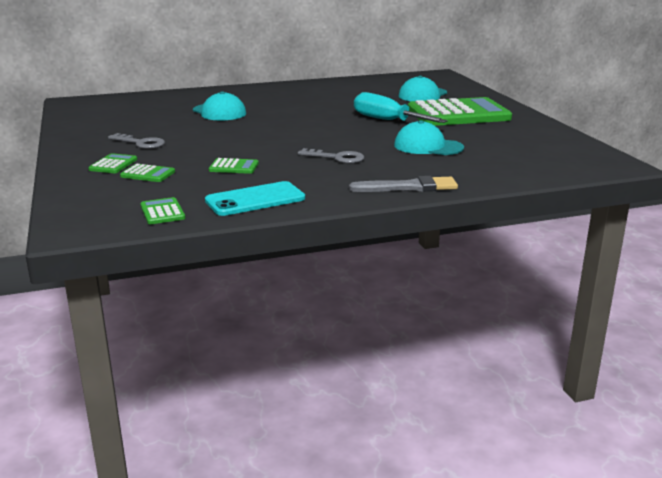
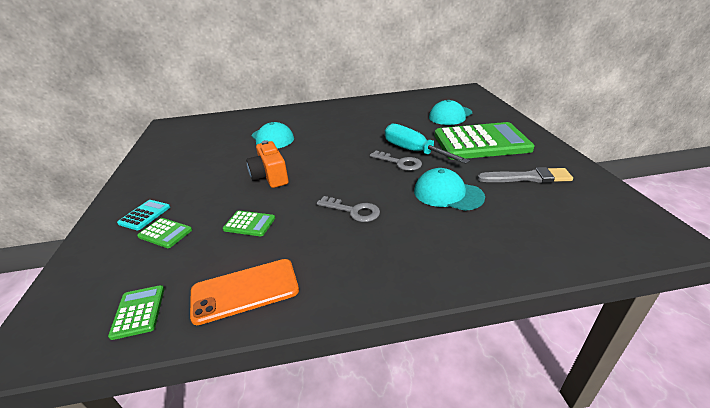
camera: 10 degrees right, 10 degrees up
(113, 164) = (145, 215): green calculator -> turquoise calculator
(141, 143) = (187, 181): grey key -> grey key (399, 162)
(235, 139) = (270, 176): none -> orange camera
(255, 199) = (245, 291): turquoise phone -> orange phone
(409, 187) = (418, 273): grey brush -> grey brush (528, 177)

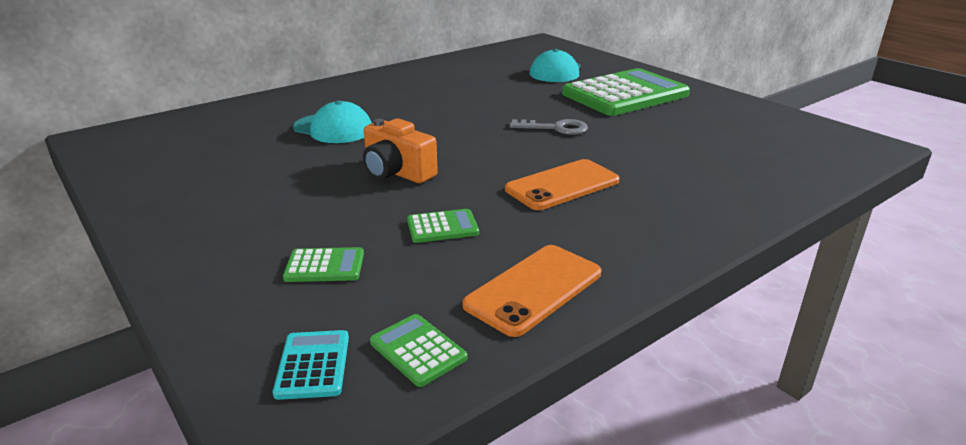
camera: 30 degrees left, 5 degrees down
(145, 215) = (252, 255): turquoise calculator -> turquoise calculator (313, 365)
(353, 211) = (562, 185): grey key -> orange phone
(414, 151) = (558, 114): turquoise screwdriver -> none
(447, 194) = (648, 148): turquoise cap -> none
(528, 177) = (711, 119): grey brush -> none

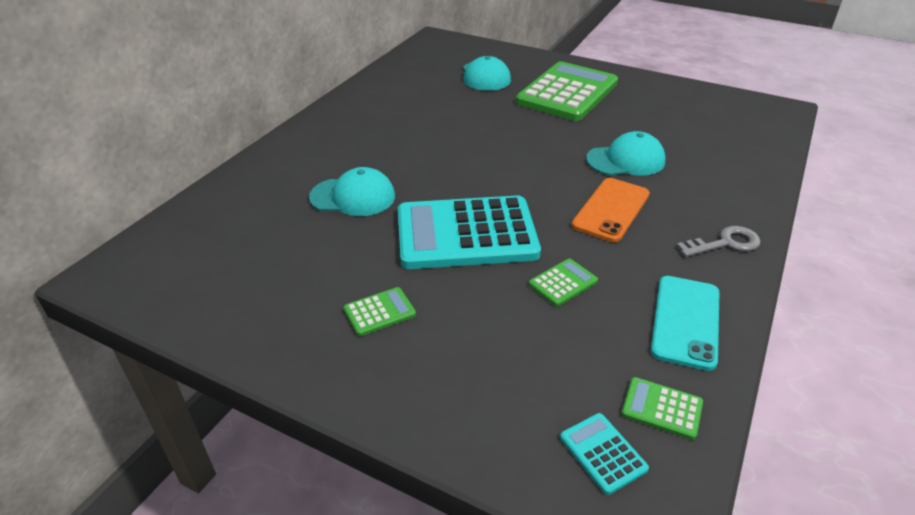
camera: 25 degrees left, 10 degrees up
(325, 266) = (511, 355): green calculator -> green calculator (379, 312)
(397, 172) = (466, 234): orange camera -> turquoise calculator
(534, 289) = (686, 321): orange phone -> turquoise phone
(555, 128) = (548, 147): grey key -> grey key (725, 243)
(626, 152) = (626, 160): none -> turquoise cap

